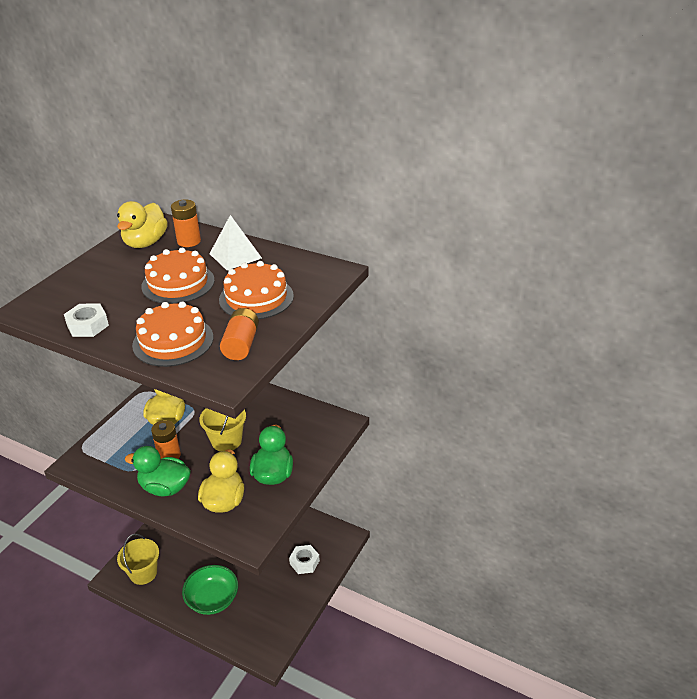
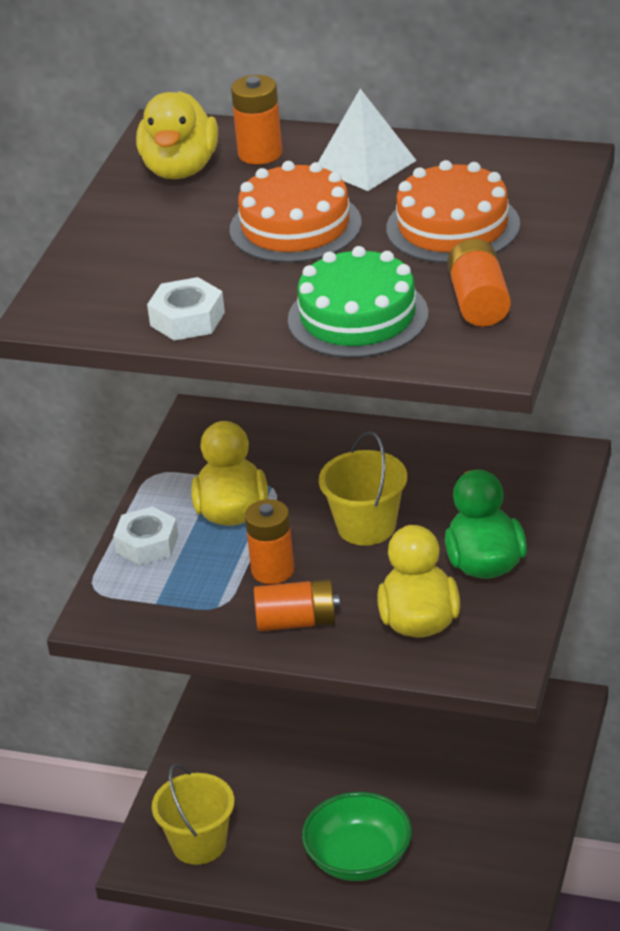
camera: 10 degrees left, 0 degrees up
(165, 488) = (297, 621): green duck -> orange battery
(173, 341) = (358, 317): orange cake -> green cake
(304, 562) = (506, 762): white nut -> white nut (147, 544)

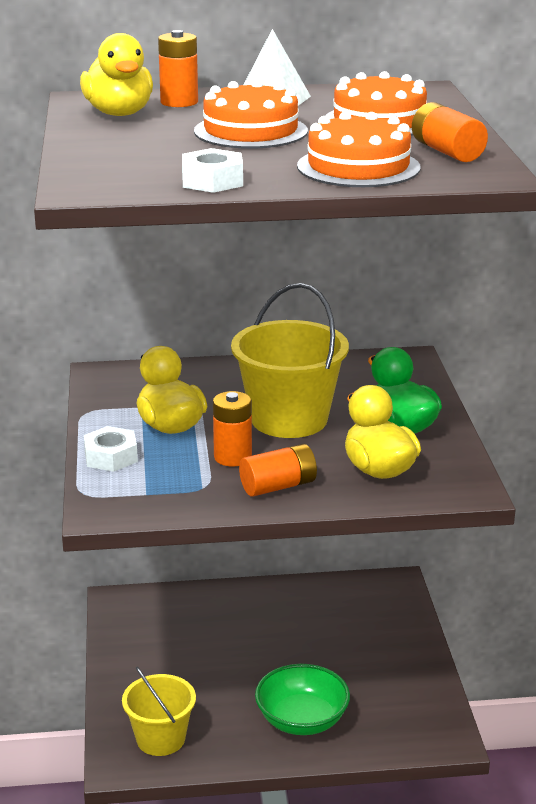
camera: 25 degrees left, 10 degrees down
(358, 317) = (358, 167): green cake -> orange cake
(366, 526) = (289, 419): yellow bucket -> yellow bucket, size x1.55

